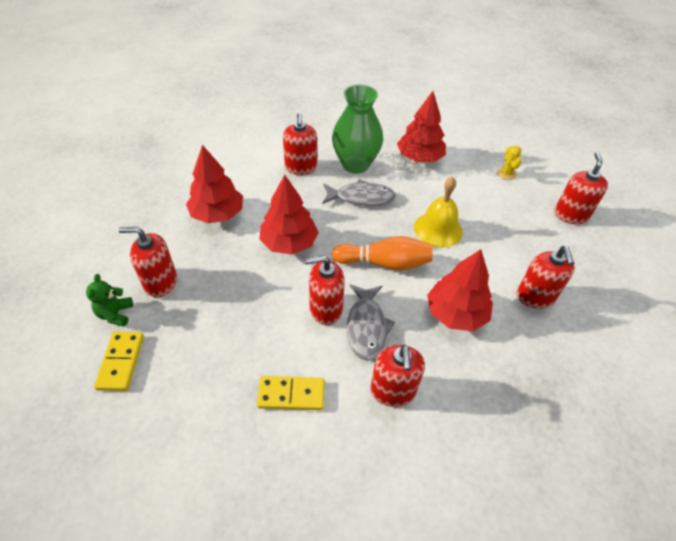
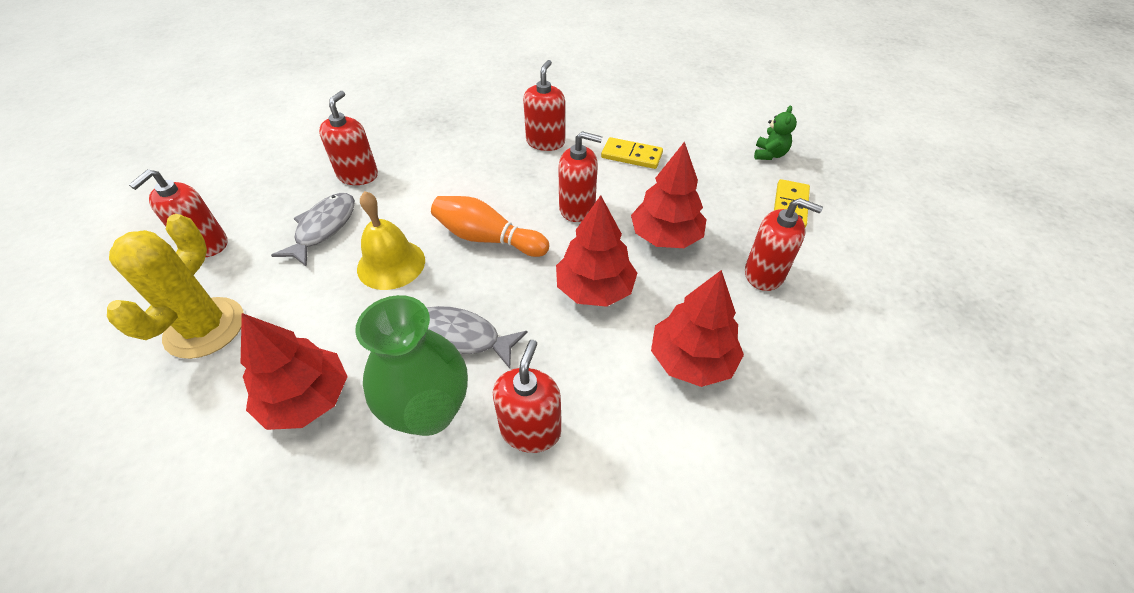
camera: 160 degrees left, 0 degrees up
(115, 314) = (810, 250): green teddy bear -> green teddy bear (769, 154)
(367, 327) = (543, 185): grey fish -> grey fish (323, 228)
(456, 313) = (448, 178): red tree -> red tree (665, 236)
(506, 174) = (205, 328): yellow cactus -> yellow cactus, size x2.25

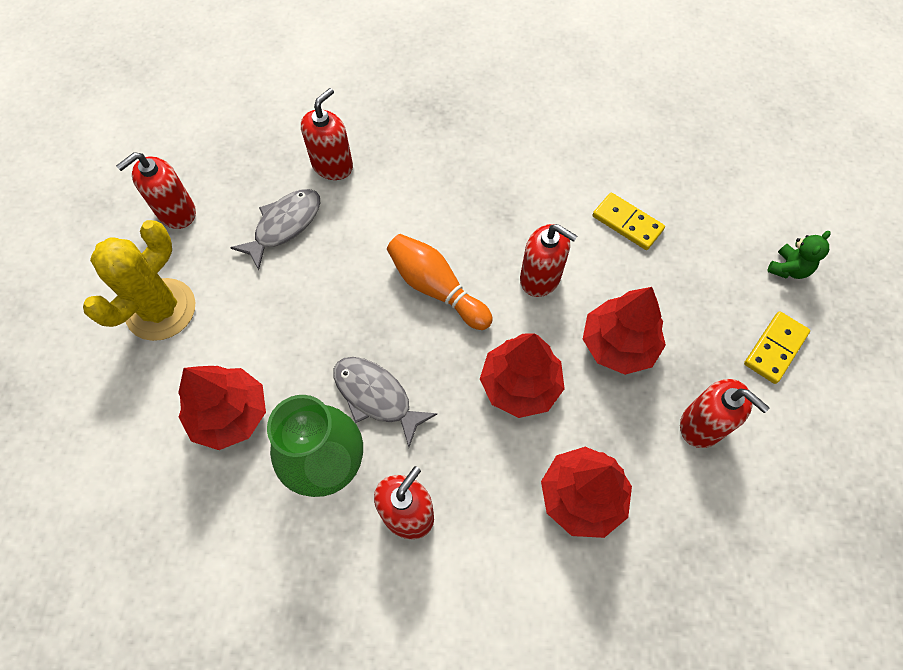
camera: 20 degrees right, 15 degrees up
(391, 264) = (336, 290): yellow bell -> none
(545, 142) = (539, 175): red soap dispenser -> none

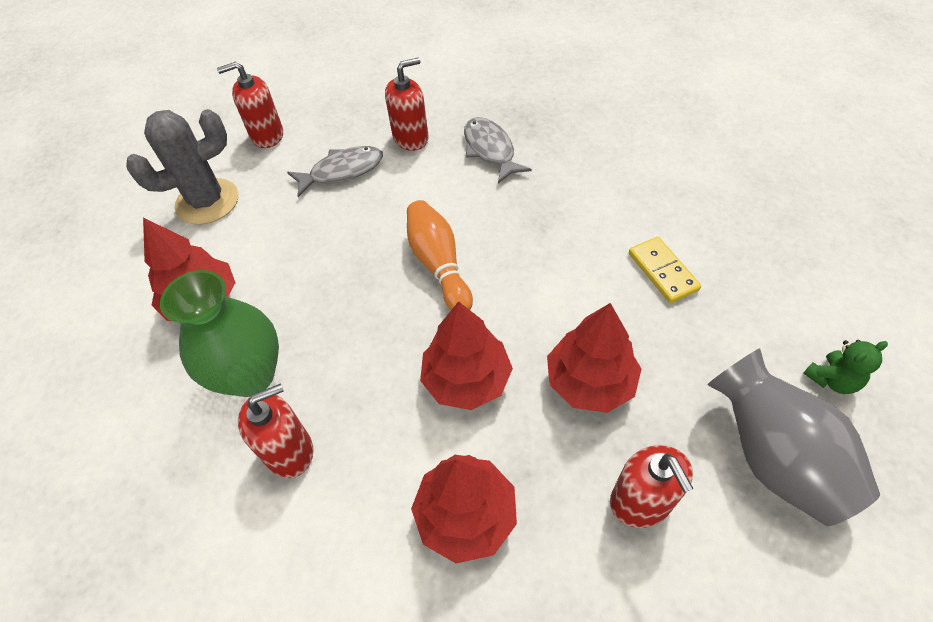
camera: 30 degrees right, 10 degrees down
(161, 309) = (207, 202): yellow cactus -> grey cactus
(376, 397) = (328, 335): grey fish -> grey fish (490, 150)
(540, 278) = (543, 290): red soap dispenser -> none
(775, 348) = (773, 457): yellow domino -> grey vase

